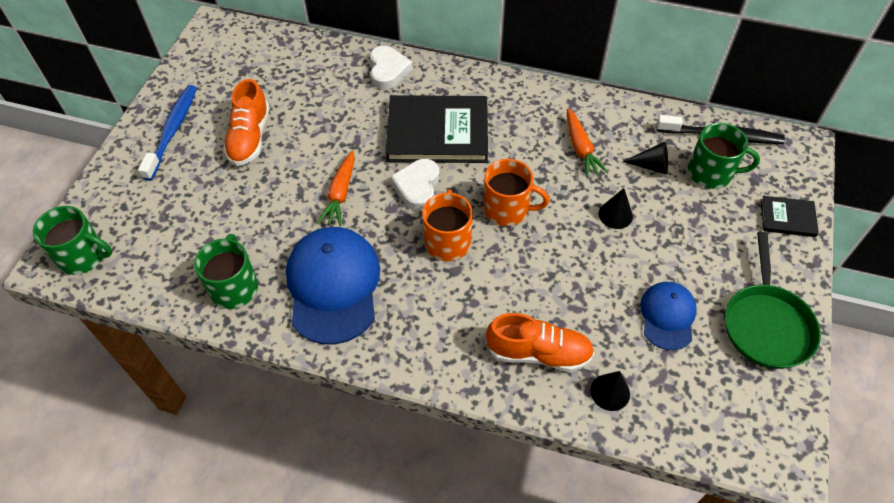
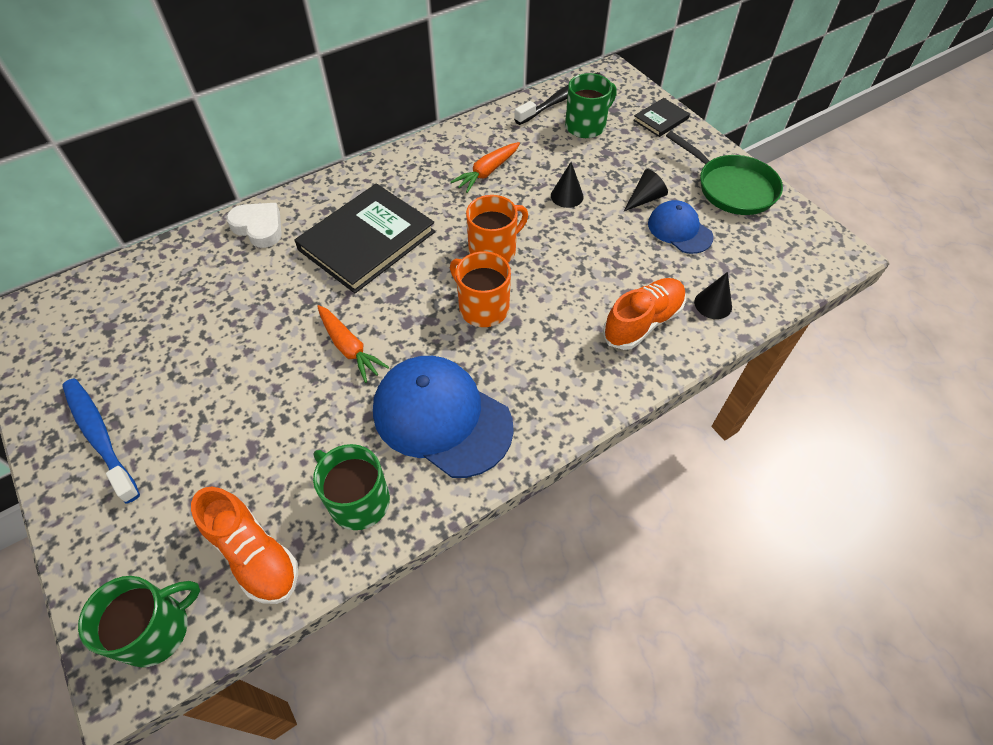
camera: 50 degrees left, 0 degrees up
(250, 138) = (197, 376): orange shoe -> orange shoe (254, 554)
(417, 187) = (406, 291): white heart -> none
(581, 149) = (487, 172): orange carrot -> orange carrot turned 105 degrees clockwise
(651, 166) = (546, 149): black cone -> black cone (645, 199)

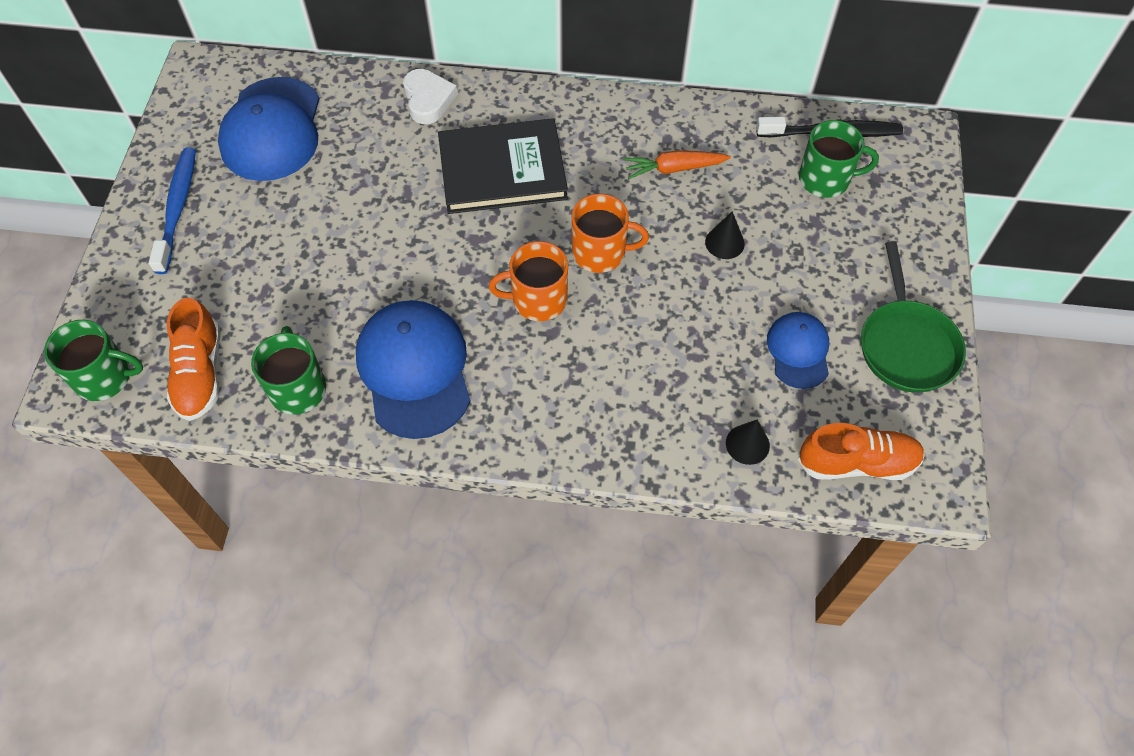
camera: 40 degrees right, 5 degrees up
(138, 323) = (272, 130): none -> blue cap
(349, 348) = (401, 260): orange carrot -> none
(482, 308) = (538, 299): orange mug -> orange mug turned 90 degrees counterclockwise
(642, 322) = (662, 412): orange shoe -> orange shoe (857, 462)
(645, 199) = (800, 296): black cone -> none
(660, 119) = (916, 221): black book -> none

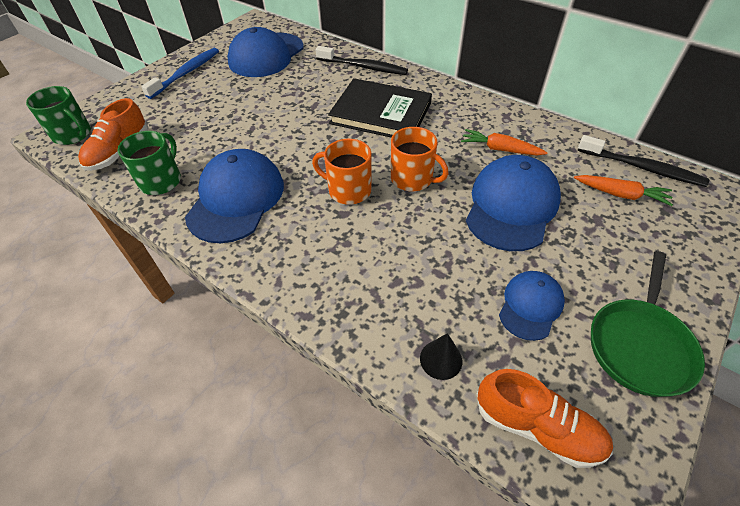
camera: 30 degrees right, 10 degrees down
(428, 100) = (363, 67): white heart -> black toothbrush
(724, 242) = (511, 206): black cone -> blue cap
(825, 179) = (621, 194): green mug -> orange carrot

